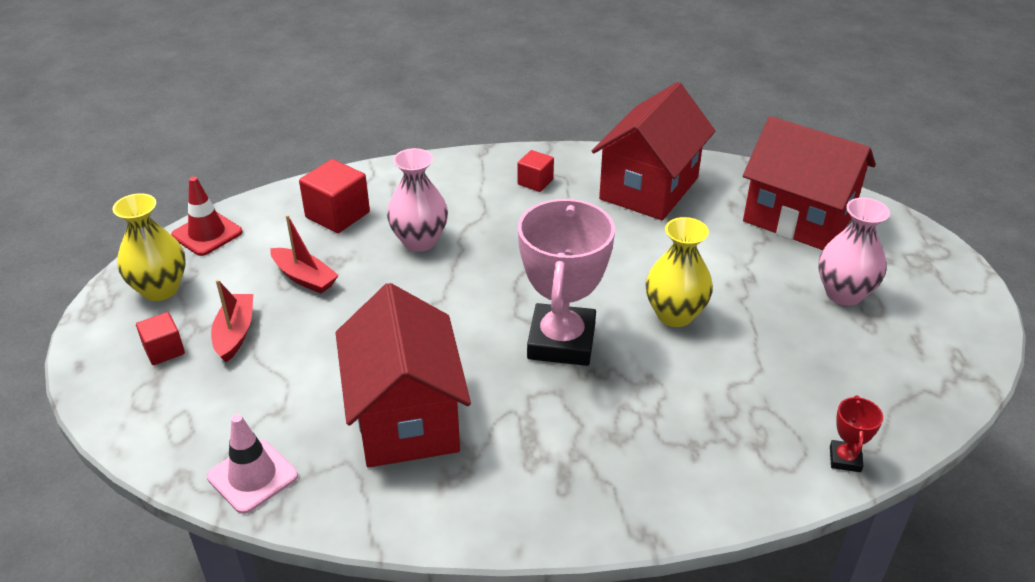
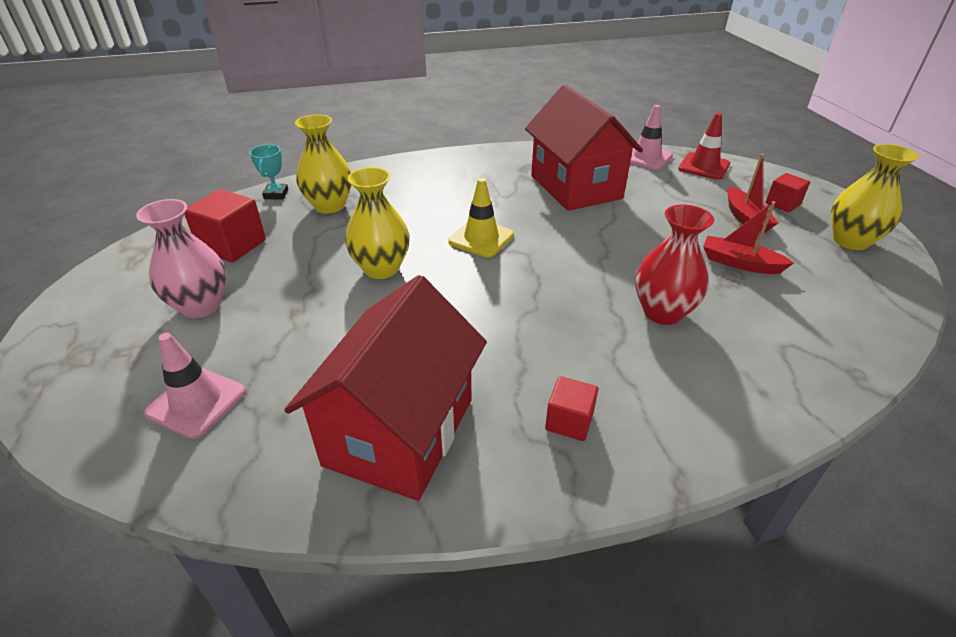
camera: 170 degrees right, 0 degrees up
(207, 234) = (888, 294): red traffic cone -> red traffic cone (704, 166)
(337, 215) = (781, 333): red cube -> red cube (233, 245)
(419, 241) = (662, 312): pink vase -> red vase
(561, 341) = (481, 238): pink trophy -> yellow traffic cone
(758, 423) = (329, 205): none -> yellow vase
(798, 218) = (196, 402): red house -> pink traffic cone
(845, 459) = (276, 194): red trophy -> turquoise trophy

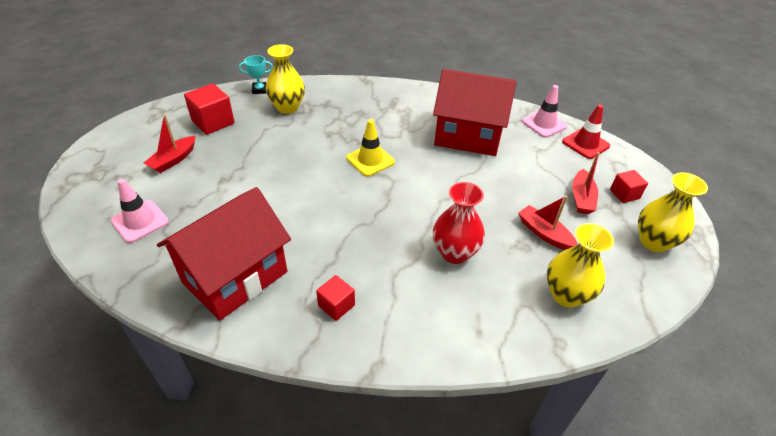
camera: 20 degrees right, 5 degrees up
(201, 306) = (173, 160): pink vase -> red boat
(276, 194) = (259, 90): turquoise trophy -> turquoise trophy turned 60 degrees clockwise
(381, 268) = (291, 164): yellow vase -> yellow vase (566, 295)
(576, 187) = (468, 136): red house -> red house turned 75 degrees counterclockwise

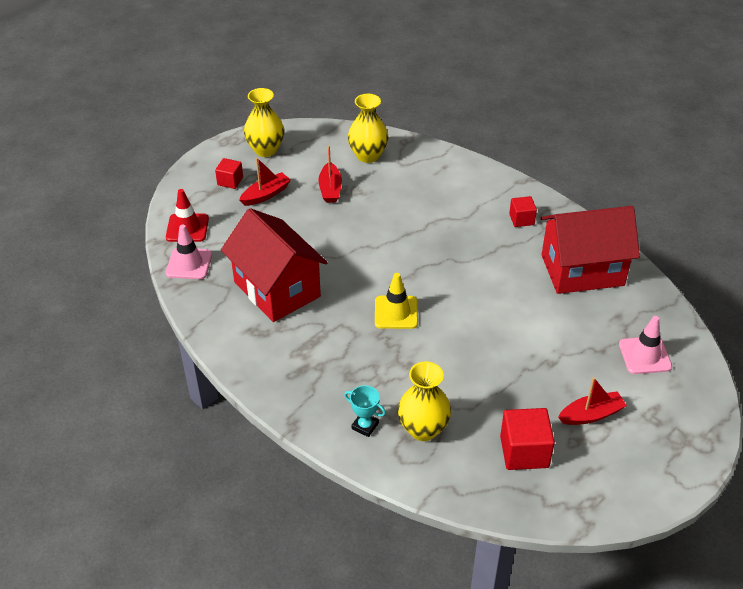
camera: 140 degrees left, 0 degrees up
(259, 90) = (436, 482): turquoise trophy -> turquoise trophy (365, 426)
(454, 253) = (409, 209): red vase -> none

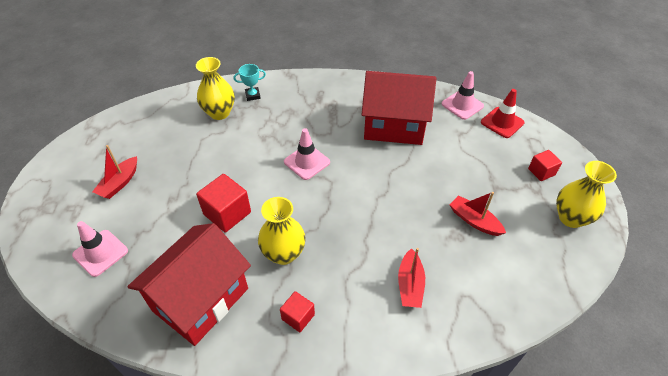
camera: 135 degrees right, 5 degrees up
(266, 194) = (504, 180): red boat -> red boat (410, 285)
(368, 155) = (500, 280): yellow vase -> yellow vase (283, 253)
(396, 312) = (307, 162): yellow traffic cone -> pink traffic cone
(524, 451) = (150, 137): red cube -> red cube (227, 213)

